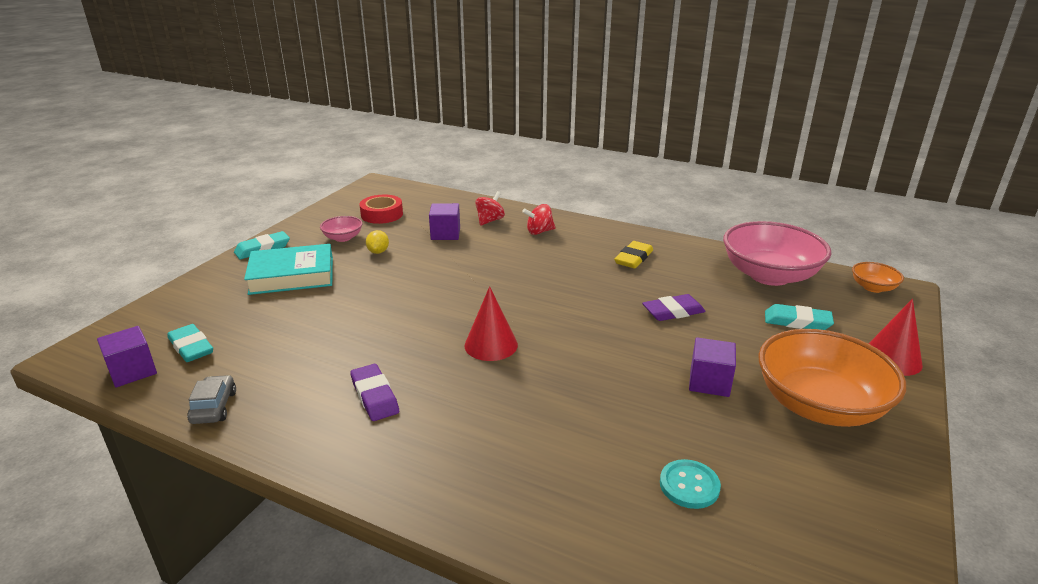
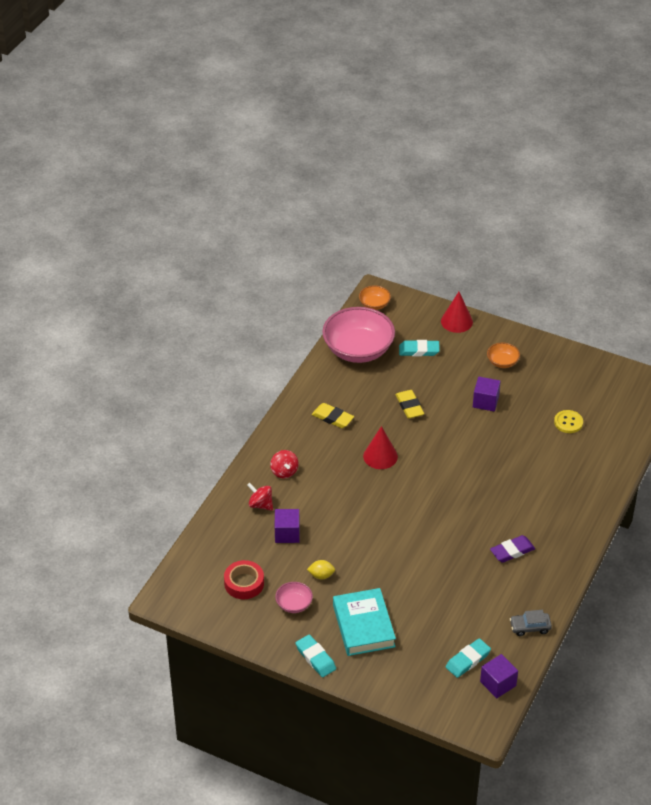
camera: 90 degrees left, 15 degrees up
(491, 345) = (454, 499): red cone -> red cone (380, 456)
(673, 312) = (409, 406): purple eraser -> yellow eraser
(689, 485) = (568, 422): turquoise button -> yellow button
(797, 322) = (419, 350): turquoise eraser -> turquoise eraser turned 75 degrees clockwise
(819, 405) = (502, 362): orange bowl -> orange bowl, size x0.45

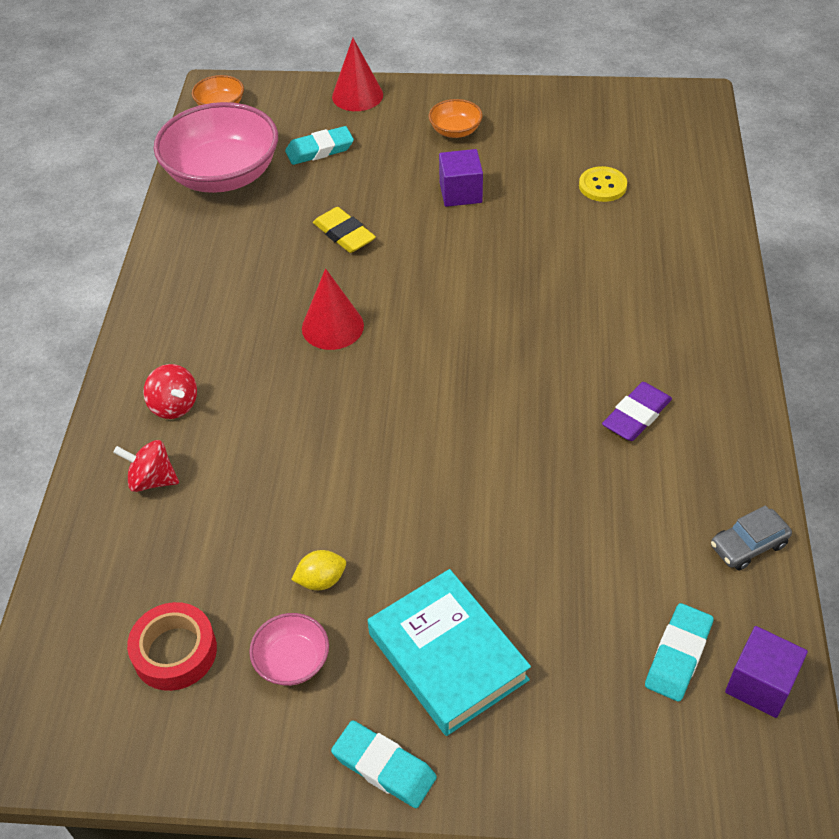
camera: 20 degrees left, 5 degrees up
(287, 533) = (223, 519): purple cube -> none
(332, 418) = (224, 289): yellow eraser -> none

